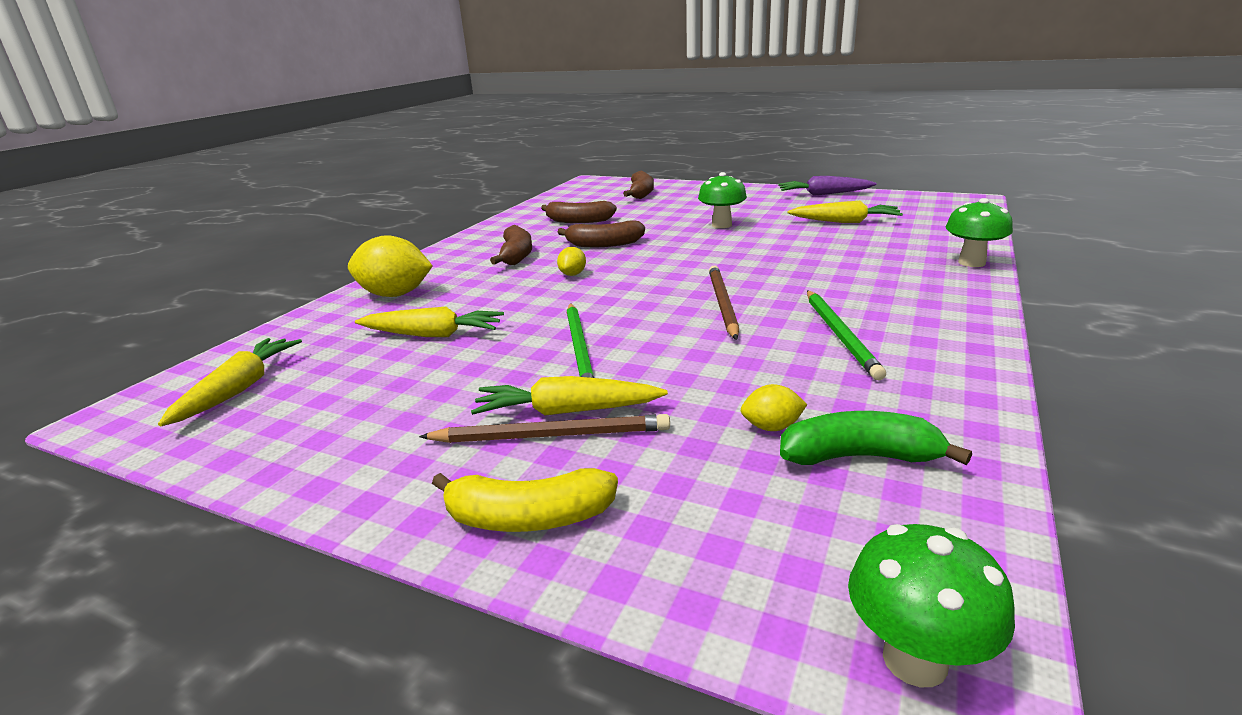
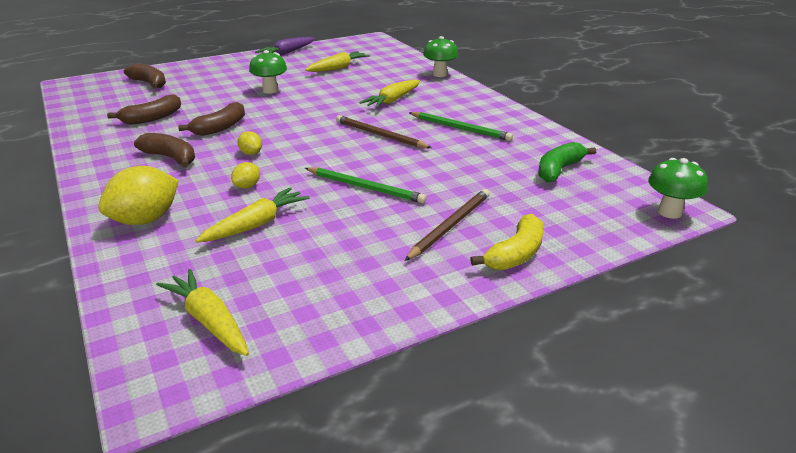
camera: 55 degrees left, 5 degrees up
(567, 411) = (432, 214): yellow carrot -> yellow carrot (392, 101)
(772, 427) = (515, 176): yellow lemon -> yellow lemon (247, 186)

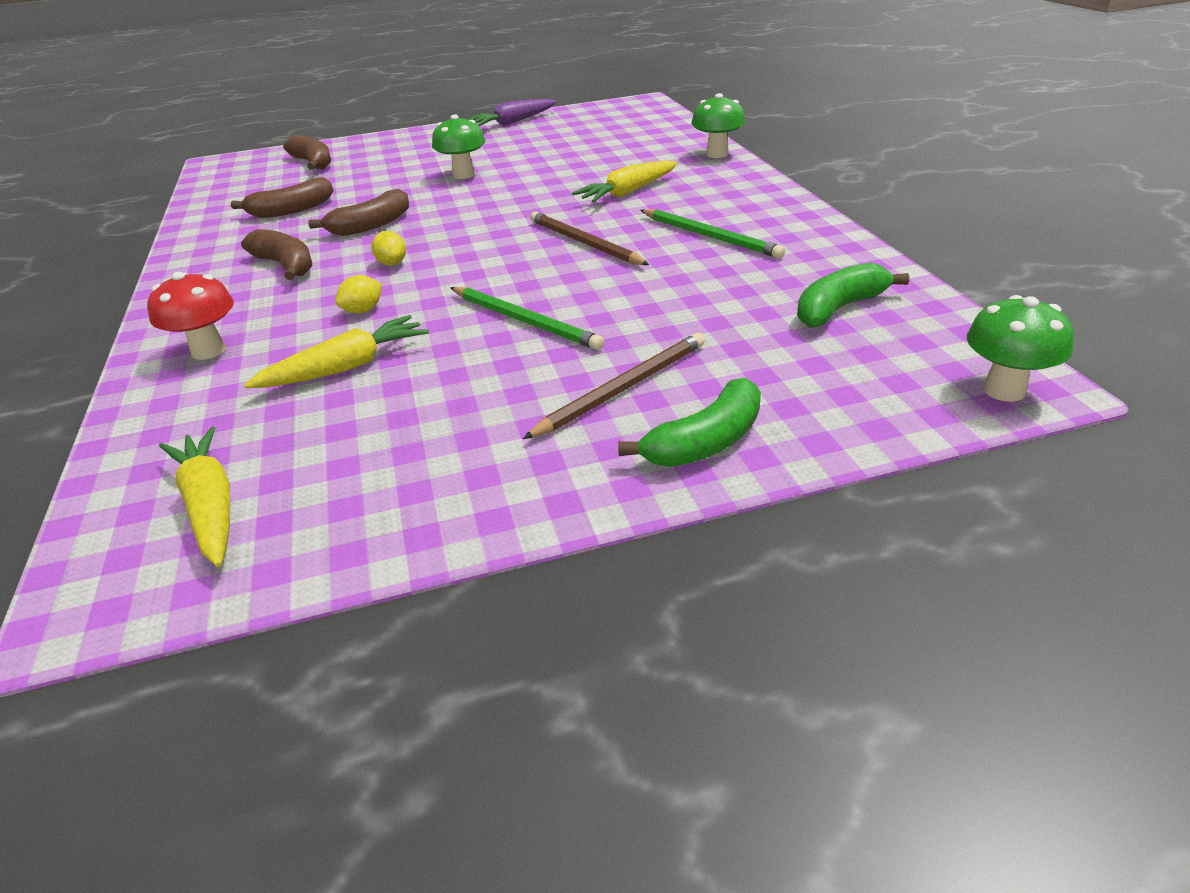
camera: 15 degrees right, 5 degrees up
(145, 220) = (208, 351): yellow lemon -> red mushroom
(338, 68) = (572, 144): yellow carrot -> none
(516, 254) = (706, 442): yellow banana -> green banana

